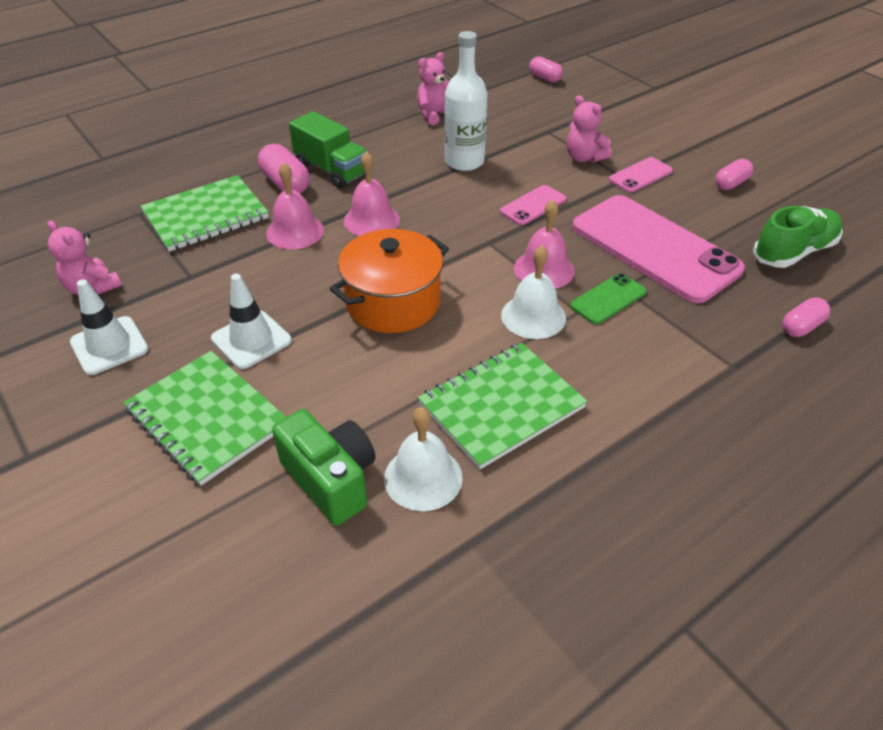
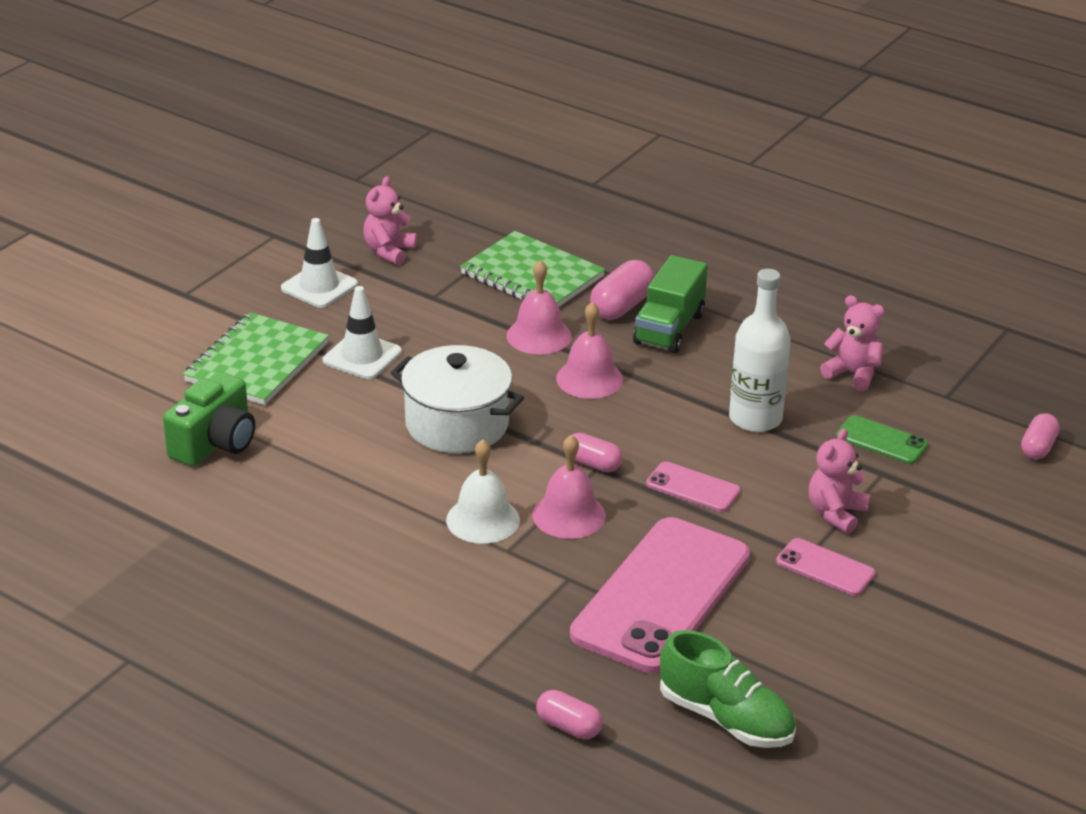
camera: 70 degrees right, 10 degrees down
(393, 302) = (457, 424): orange pot -> white pot
(423, 477) = (235, 491): white bell -> none
(501, 406) = (340, 520): green notebook -> none
(608, 299) = (540, 569): green phone -> green phone (881, 440)
(731, 183) = (862, 653): pink capsule -> pink capsule (593, 464)

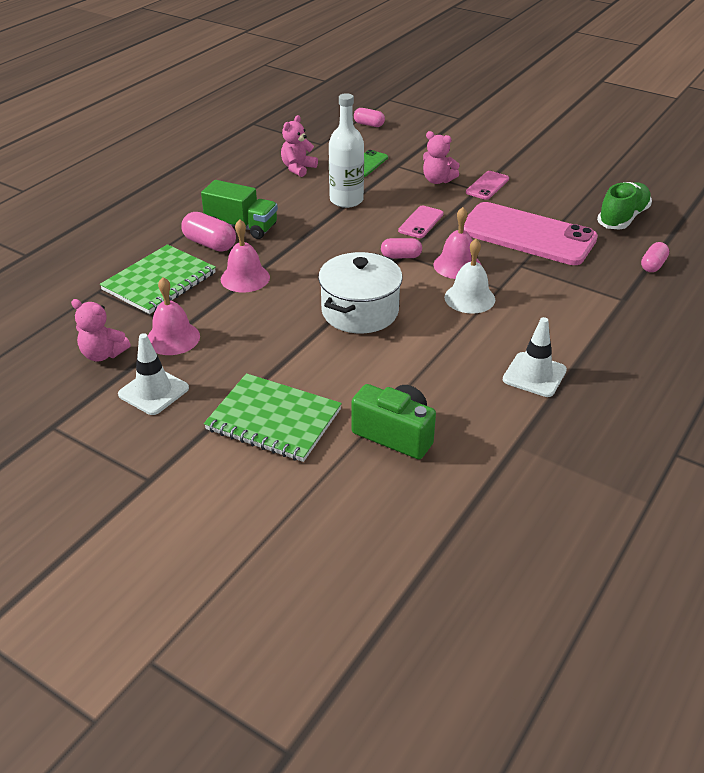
camera: 90 degrees left, 5 degrees up
(362, 356) = (268, 361): white traffic cone -> white traffic cone (534, 375)
(589, 379) = (302, 257): pink bell -> pink bell (173, 338)
(593, 464) = (401, 256): pink capsule -> pink capsule turned 60 degrees clockwise

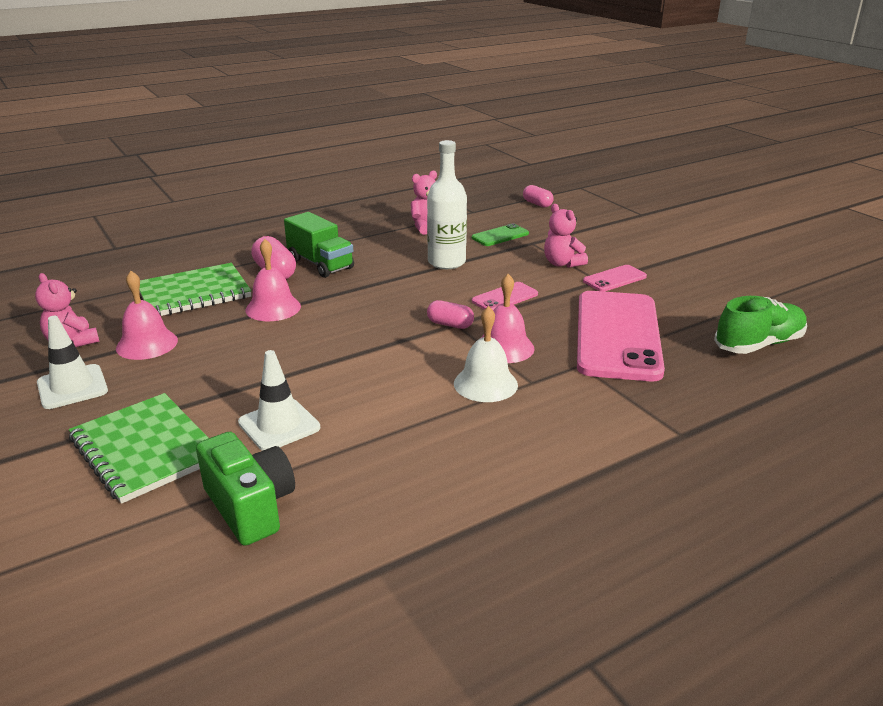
camera: 25 degrees right, 10 degrees down
(360, 311) = (350, 366): white pot -> none
(527, 234) = (618, 335): pink phone -> pink phone turned 45 degrees clockwise
(534, 375) = (482, 491): white traffic cone -> white traffic cone (279, 425)
(653, 265) = (757, 405): pink capsule -> none

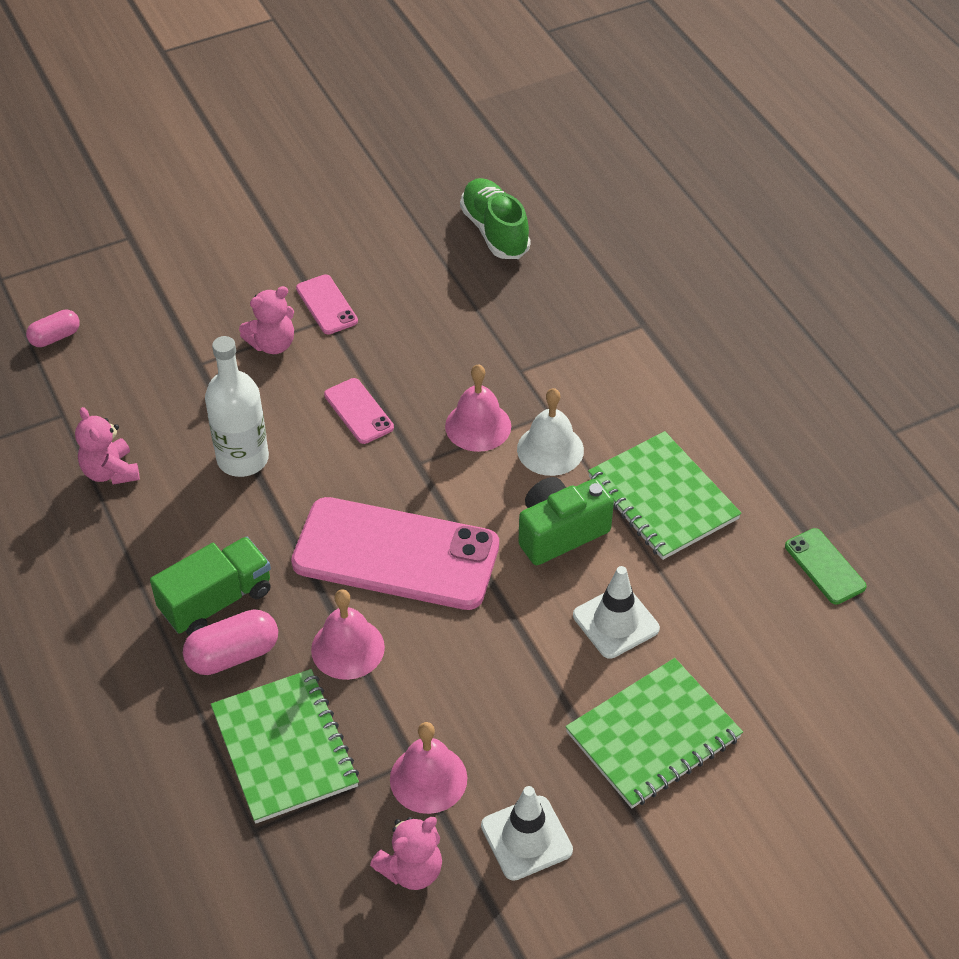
camera: 85 degrees left, 20 degrees up
(250, 507) = (741, 634): green camera -> green camera (560, 532)
(434, 451) = (662, 498): none -> green notebook
(450, 324) = (419, 468): pink capsule -> none
(500, 236) = (165, 393): green phone -> green phone (824, 566)
(618, 335) = (463, 330): pink phone -> pink phone (396, 554)

